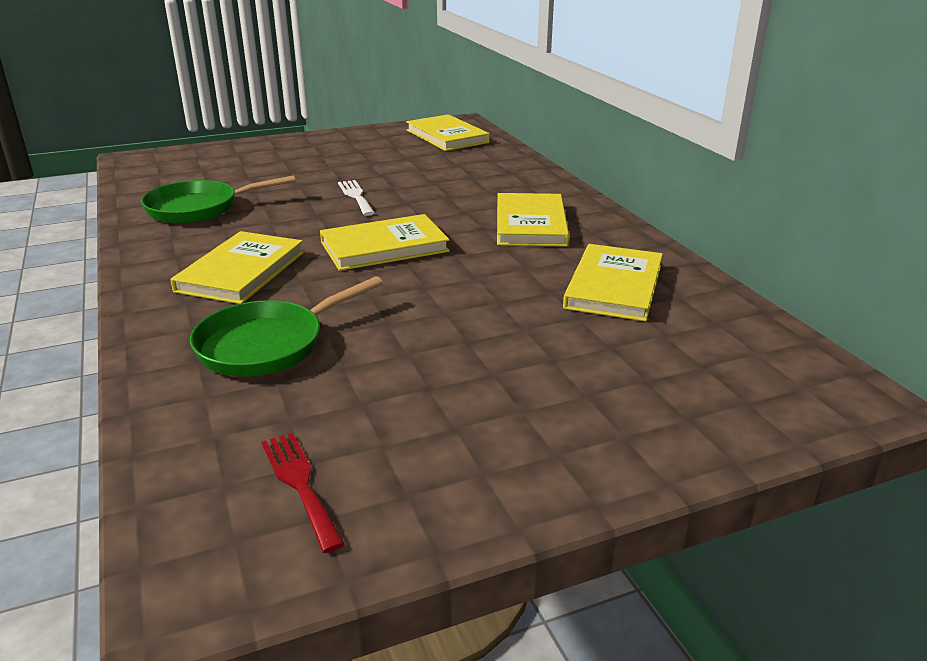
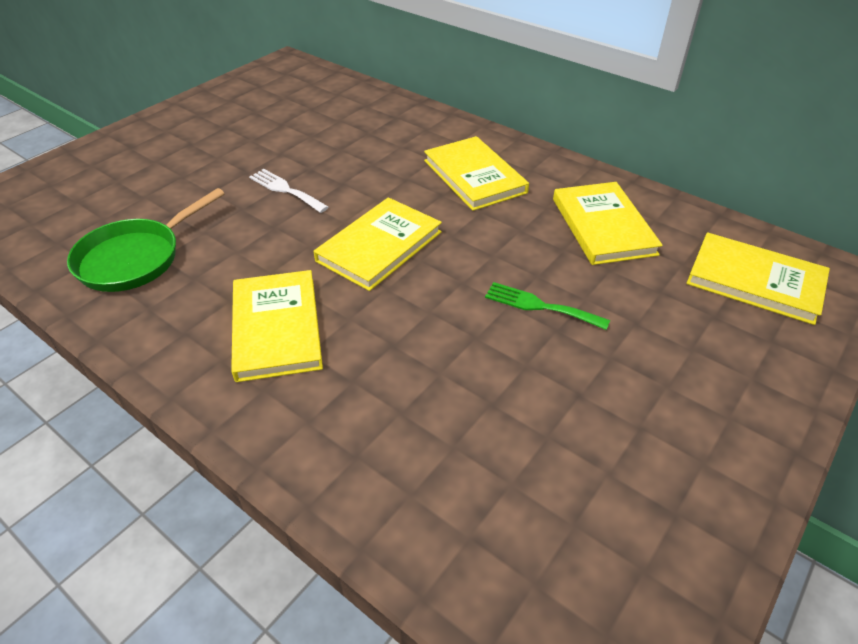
camera: 30 degrees left, 15 degrees up
(268, 344) = (400, 407): green pan -> none
(300, 484) = (592, 548): red fork -> none
(447, 136) = (292, 85): yellow book -> yellow book (755, 281)
(473, 321) = (540, 306): none -> green fork

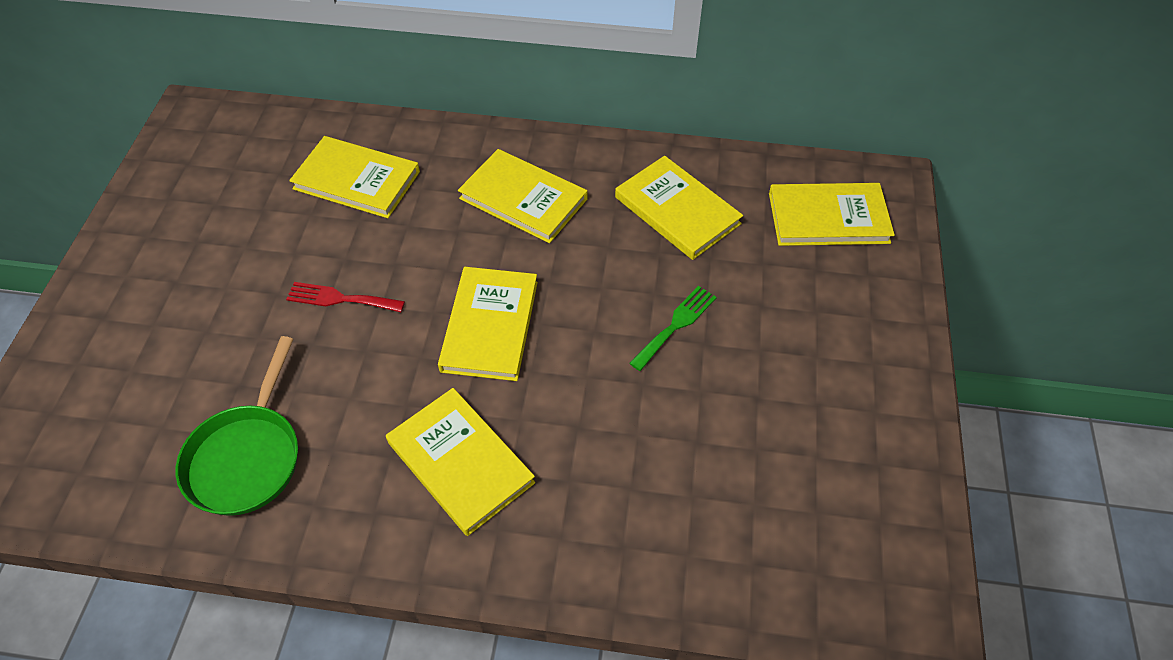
camera: 30 degrees left, 10 degrees up
(285, 190) = (340, 299): white fork -> red fork
(359, 127) = (357, 180): none -> yellow book
(540, 306) = (676, 325): green fork -> green fork turned 135 degrees clockwise

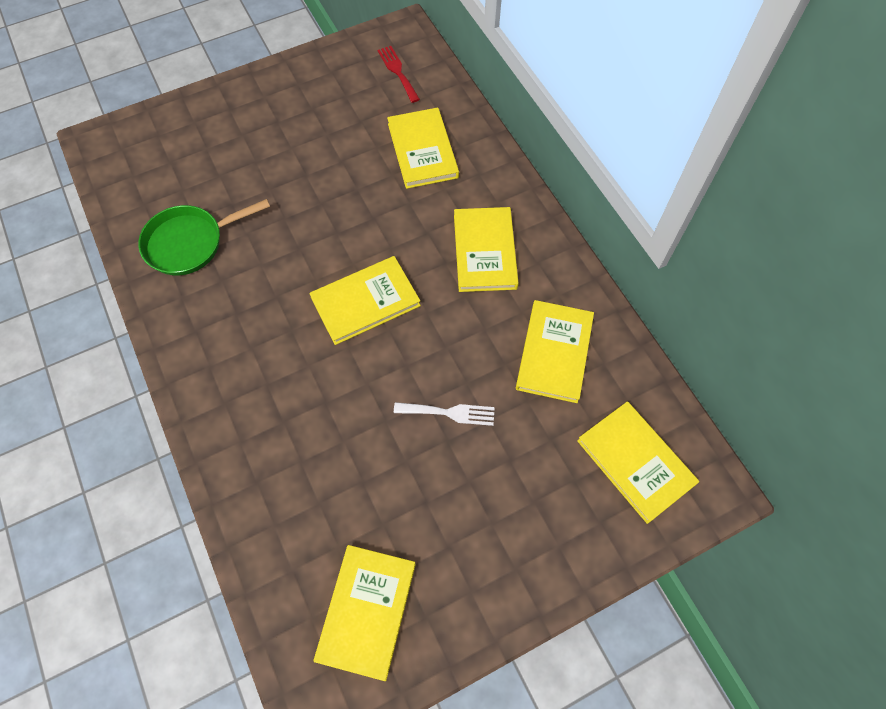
camera: 55 degrees right, 10 degrees up
(340, 299) = (326, 208): red fork -> red fork (398, 72)
(460, 463) = (256, 352): yellow book -> yellow book (366, 611)
(676, 325) = (449, 413): green fork -> white fork

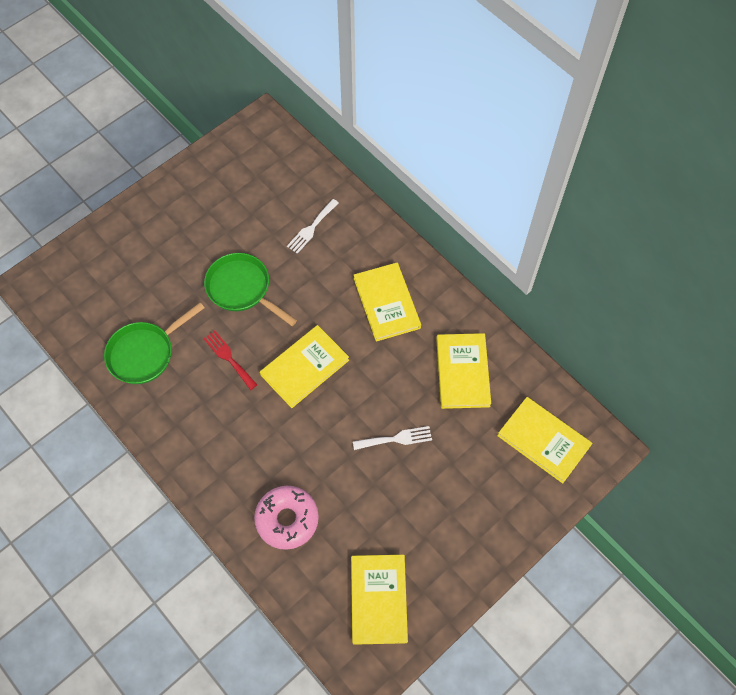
camera: 15 degrees left, 0 degrees up
(286, 477) = (287, 519): none -> pink donut
(322, 198) = (242, 289): none -> green pan
(398, 72) = (269, 161): red fork -> red fork (228, 358)
(422, 150) = (311, 228): yellow book -> white fork

